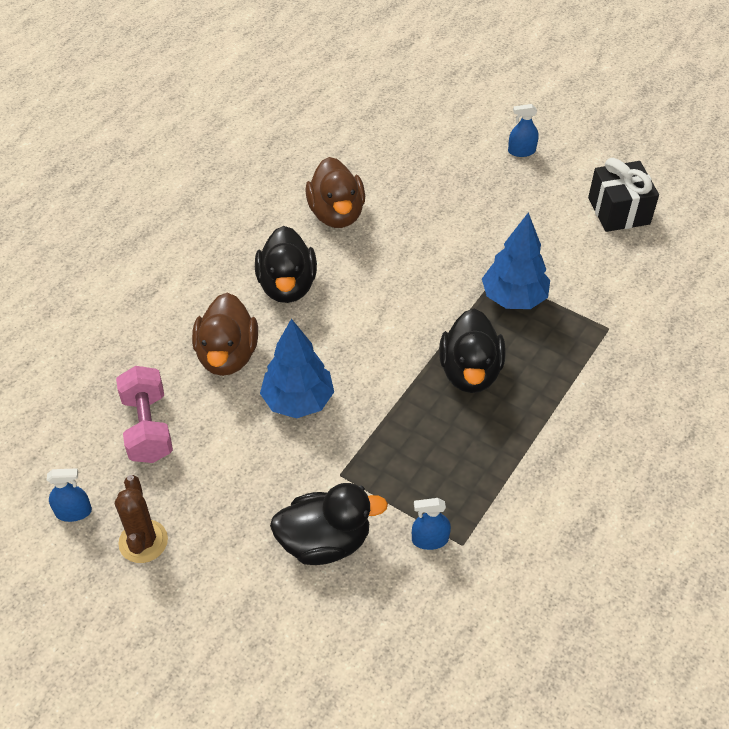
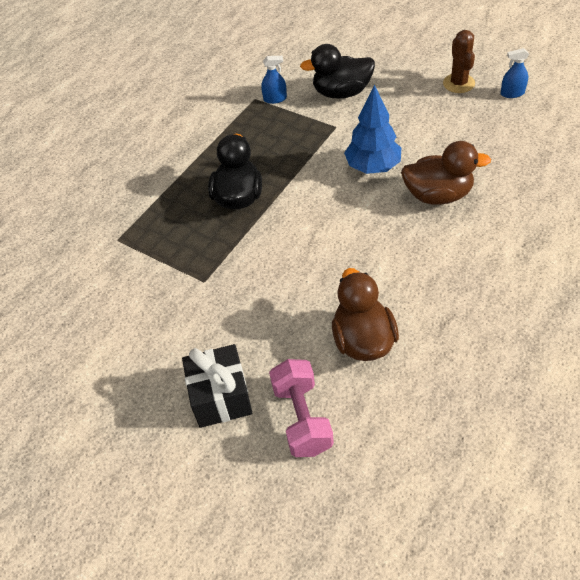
camera: 175 degrees left, 0 degrees up
(148, 428) = (483, 142): pink dumbbell -> pink dumbbell (302, 418)
(227, 355) = (438, 195): brown duck -> brown duck turned 90 degrees clockwise
(287, 286) = (400, 258): black duck -> none
(513, 298) = (192, 260): blue tree -> none
(521, 151) = (148, 443): blue spray bottle -> none
(618, 211) = (65, 362): black gift -> black gift (221, 397)

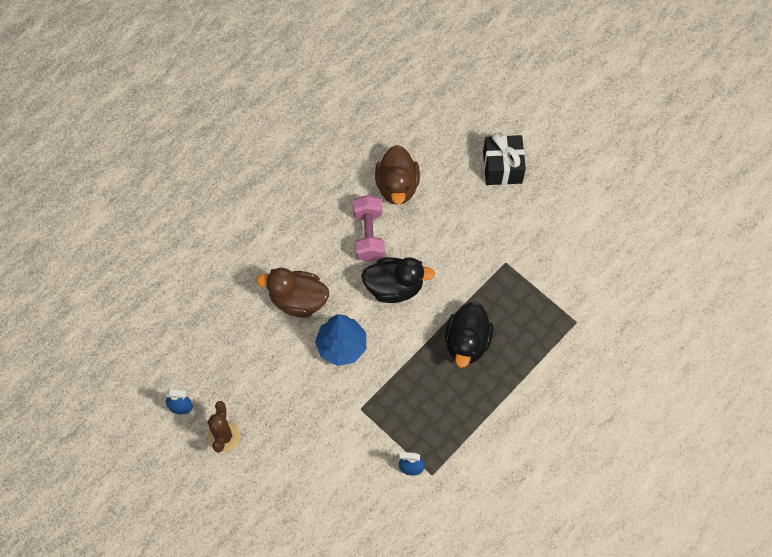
camera: 175 degrees left, 15 degrees up
(302, 418) = (451, 142): pink dumbbell -> pink dumbbell (368, 235)
(341, 93) = (342, 457): black duck -> black duck (394, 287)

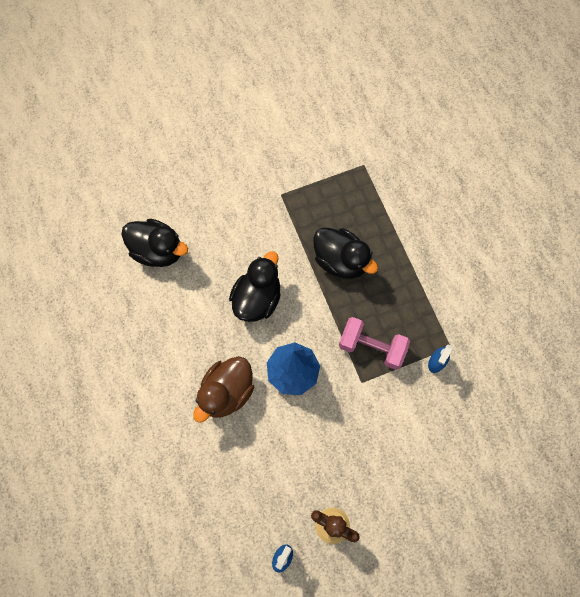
camera: 65 degrees left, 5 degrees up
(368, 235) = (193, 298): pink dumbbell -> pink dumbbell (372, 347)
(397, 186) = (158, 251): brown duck -> black duck
(502, 167) = (189, 154): black gift -> none

